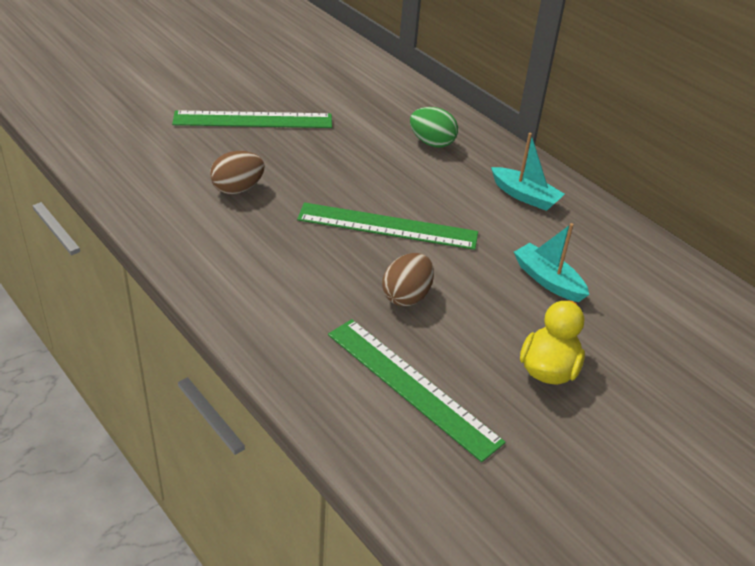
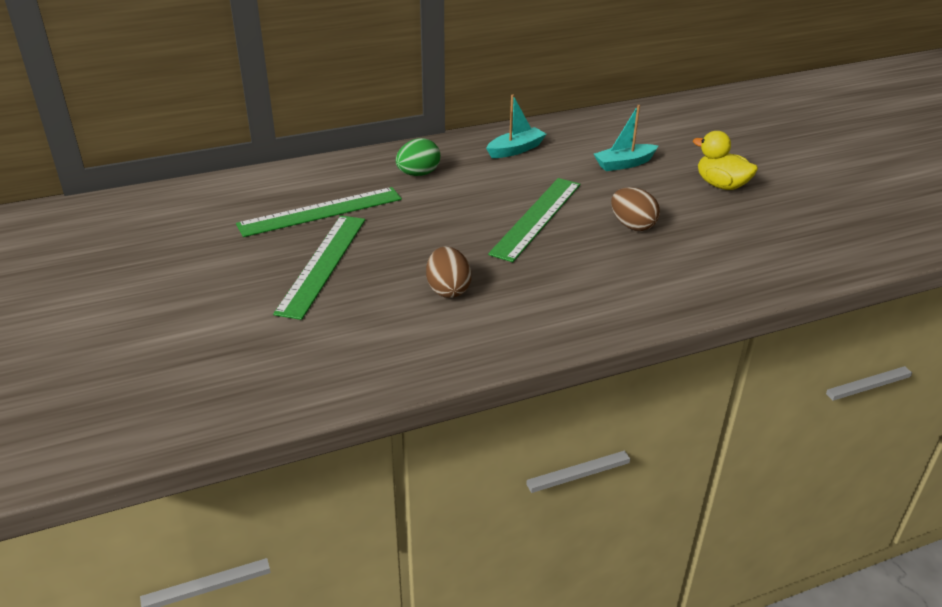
camera: 70 degrees left, 5 degrees down
(411, 386) = (737, 242): green ruler -> green ruler (320, 212)

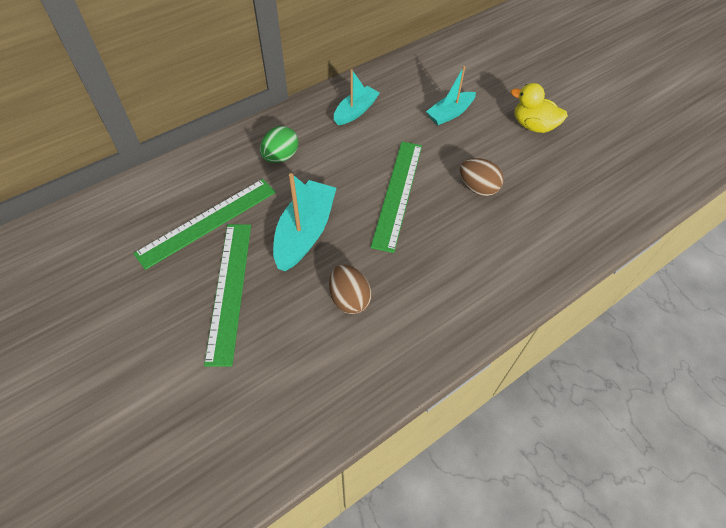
camera: 15 degrees left, 20 degrees up
(420, 233) = (305, 232): none -> turquoise boat

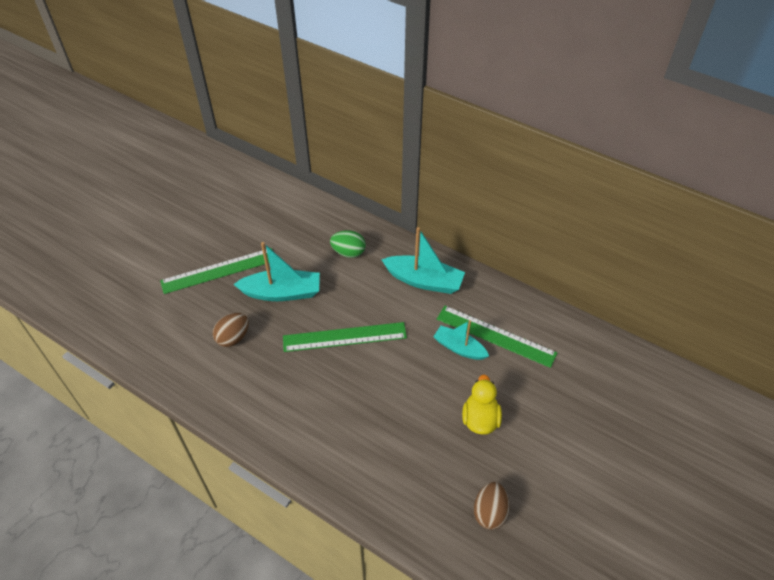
camera: 70 degrees right, 5 degrees down
(207, 222) = (270, 237): green ruler -> green ruler (495, 336)
(355, 111) = (424, 281): turquoise boat -> turquoise boat, size x1.55
(478, 188) = (376, 391): brown egg -> brown egg (489, 512)

